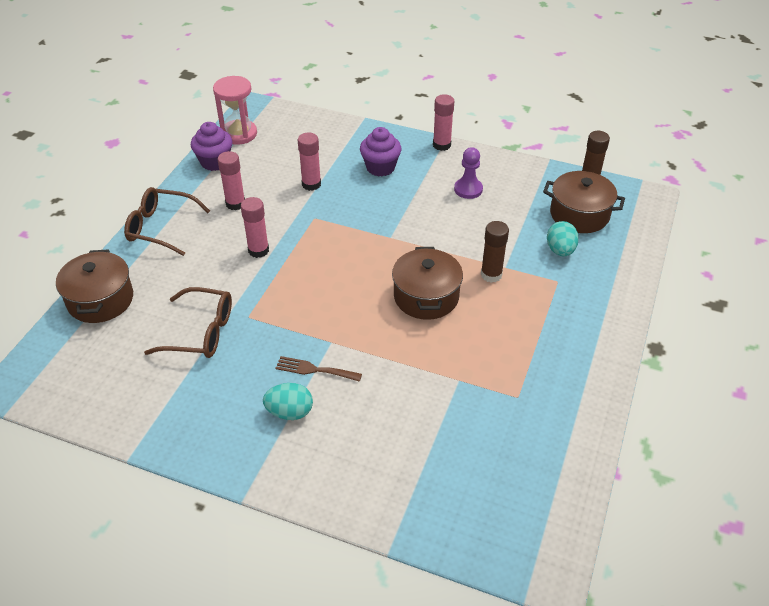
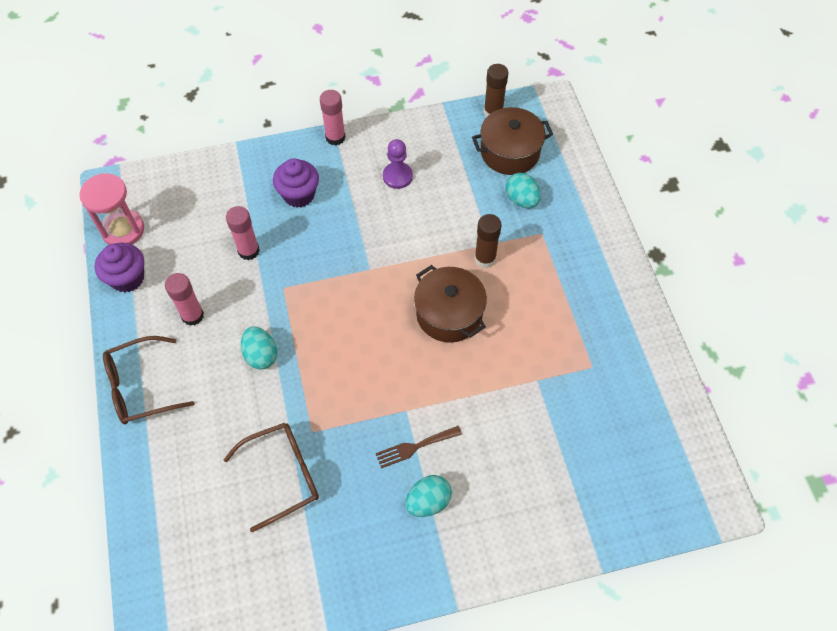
camera: 35 degrees left, 15 degrees up
(100, 300) = (154, 504): brown pot -> none
(258, 250) = (261, 355): pink glue stick -> turquoise egg

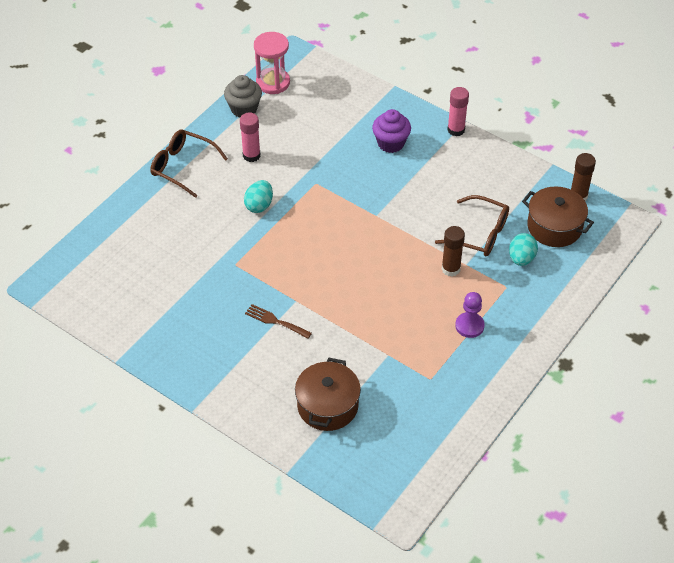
camera: 50 degrees right, 10 degrees down
(127, 278) = (244, 109): purple cupcake -> grey cupcake
(248, 251) = (323, 149): pink glue stick -> none
(283, 475) = (194, 270): brown glasses -> brown glasses (480, 234)
(397, 176) = (463, 181): purple pawn -> purple pawn (469, 326)
(428, 501) = (246, 351): turquoise egg -> none
(449, 314) = (387, 277): brown pot -> brown pot (327, 406)

